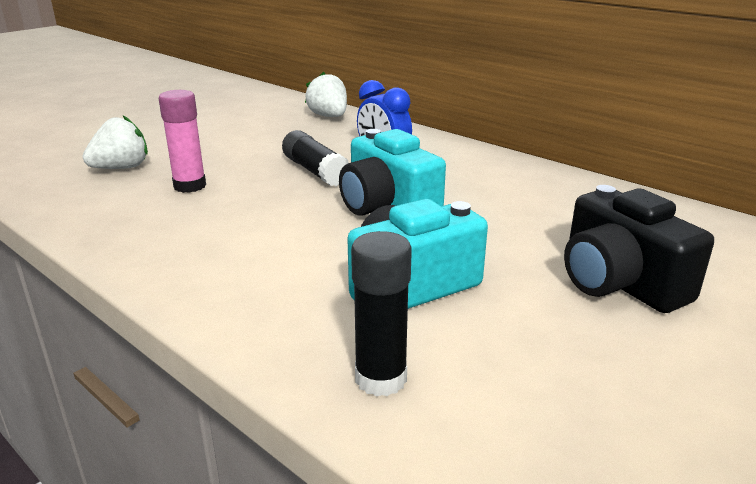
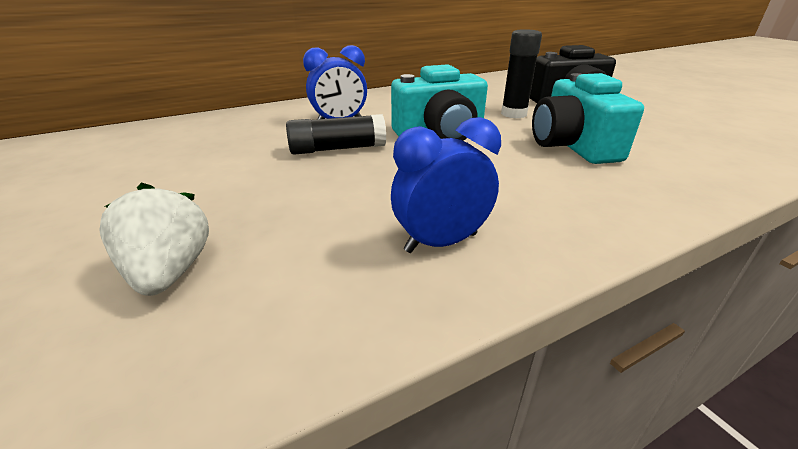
camera: 70 degrees left, 5 degrees up
(162, 233) = (441, 243): none -> blue clock
(190, 186) = (309, 216): pink glue stick -> none
(329, 116) = (193, 126): white strawberry -> none
(380, 378) = (695, 170): black glue stick -> black glue stick (513, 114)

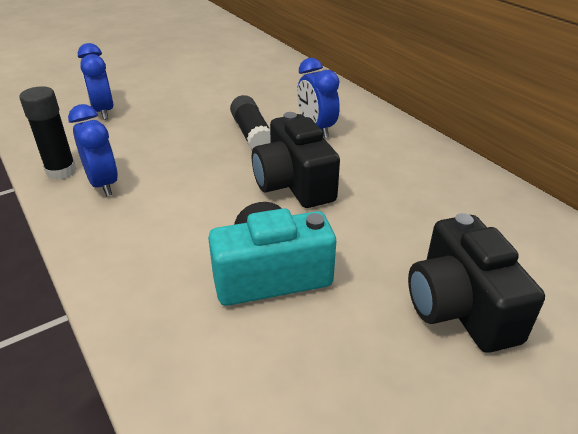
camera: 85 degrees right, 5 degrees up
(170, 272) = (103, 111): white strawberry -> blue clock
(439, 134) = (294, 183): turquoise camera -> black camera
(513, 114) = (378, 240): black glue stick -> black glue stick (61, 171)

